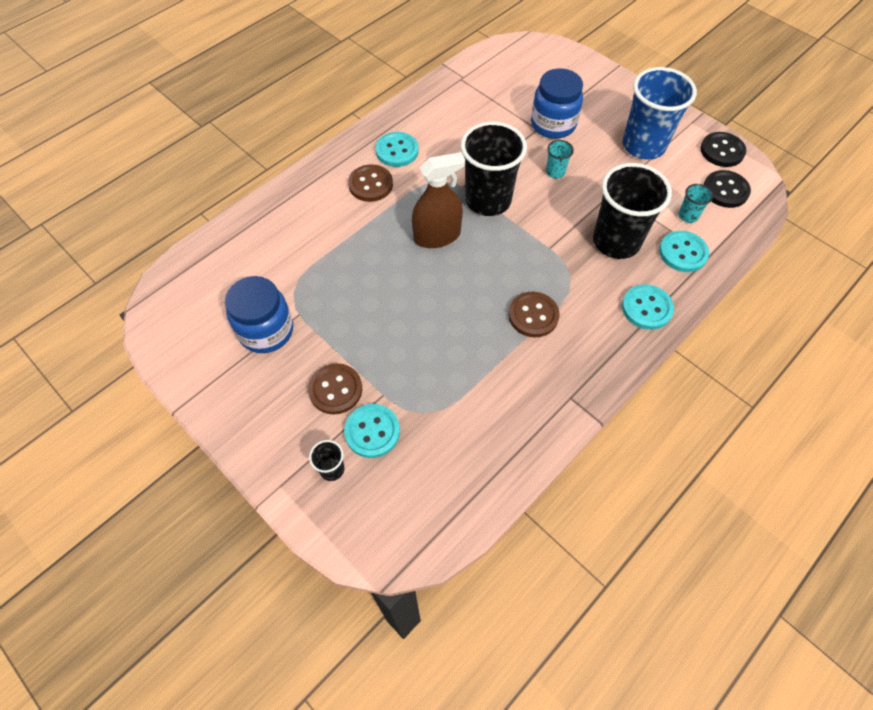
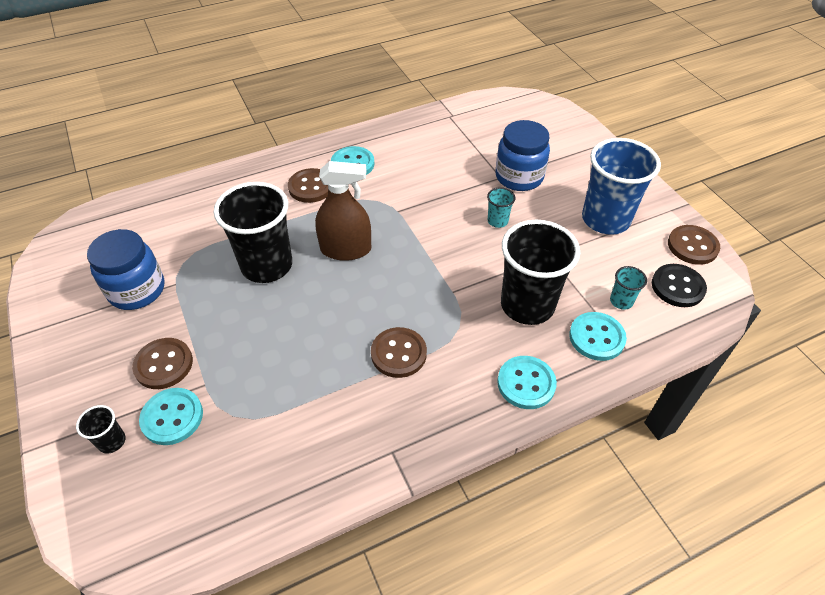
camera: 20 degrees right, 10 degrees down
(488, 200) = (414, 230): black cup -> black cup (267, 265)
(722, 151) = (692, 246): black button -> brown button

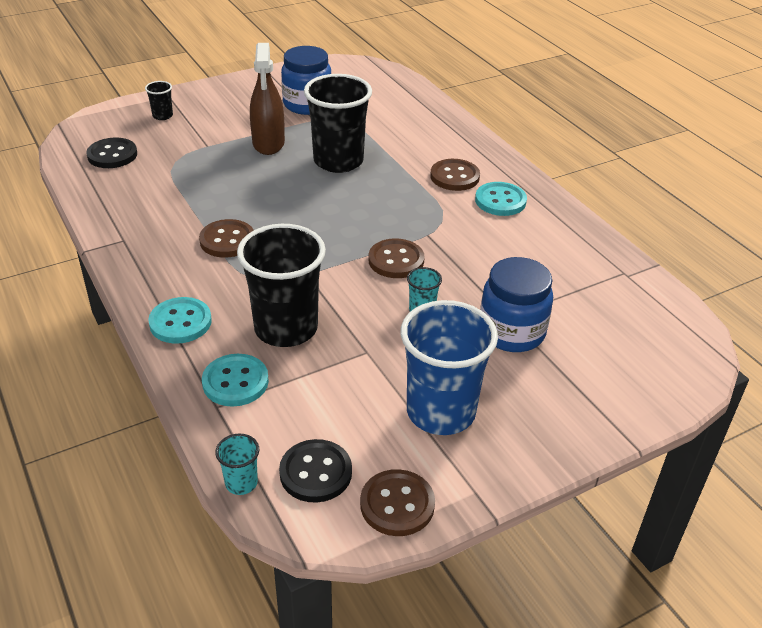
camera: 85 degrees right, 10 degrees down
(163, 364) = (228, 126): brown button -> brown button (396, 260)
(172, 417) = (178, 136): turquoise button -> none
(201, 491) = (112, 155): none -> black button
(346, 249) = (363, 203): brown spray bottle -> brown spray bottle (268, 143)
(621, 301) = (291, 410): turquoise cup -> turquoise cup (241, 483)

